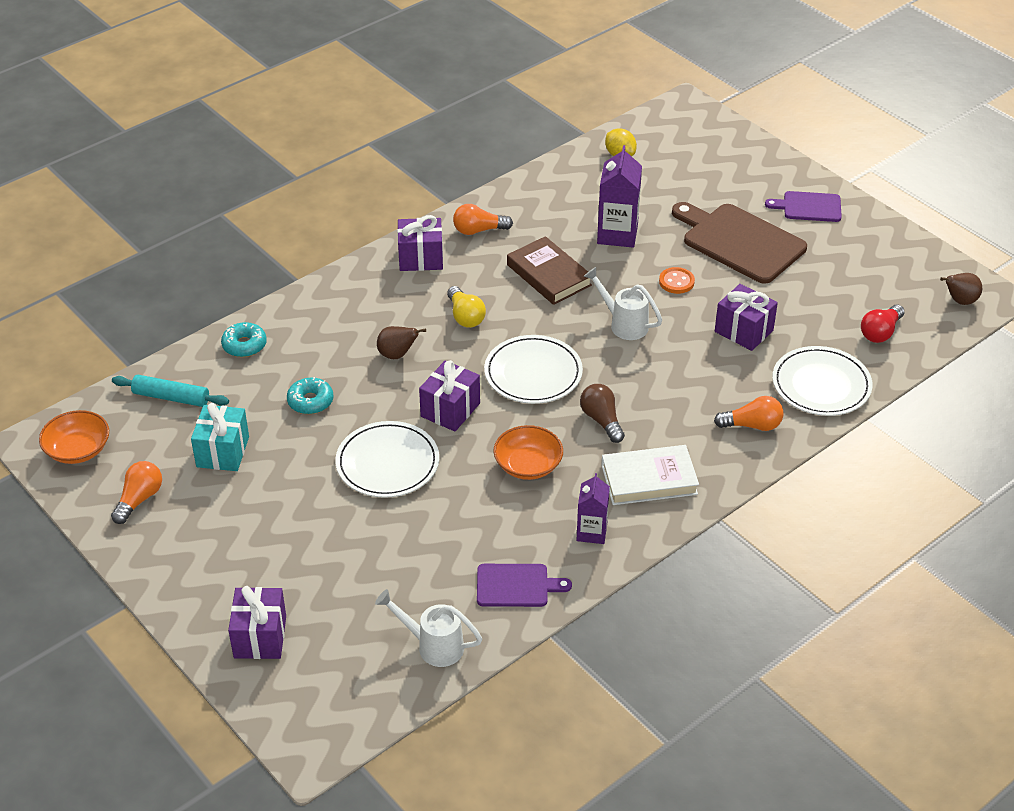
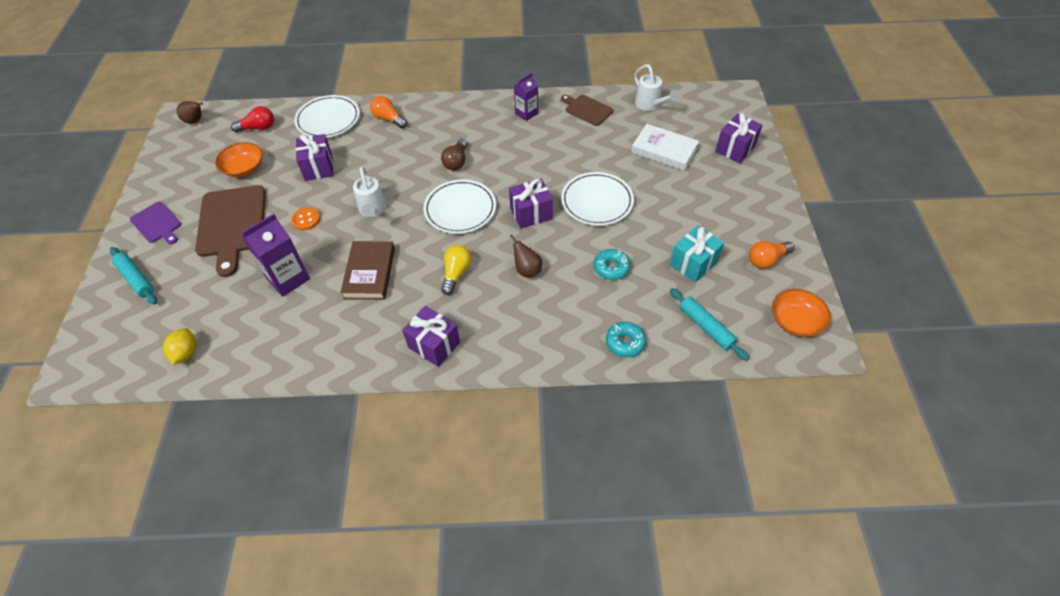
camera: 140 degrees left, 10 degrees up
(478, 230) = (367, 345): orange light bulb -> none
(516, 586) = (587, 109): purple cutting board -> brown cutting board
(528, 465) = (521, 159): orange bowl -> orange bowl (244, 168)
(649, 479) = (471, 121): white book -> white book (664, 150)
(747, 169) = (136, 279): none -> turquoise rolling pin

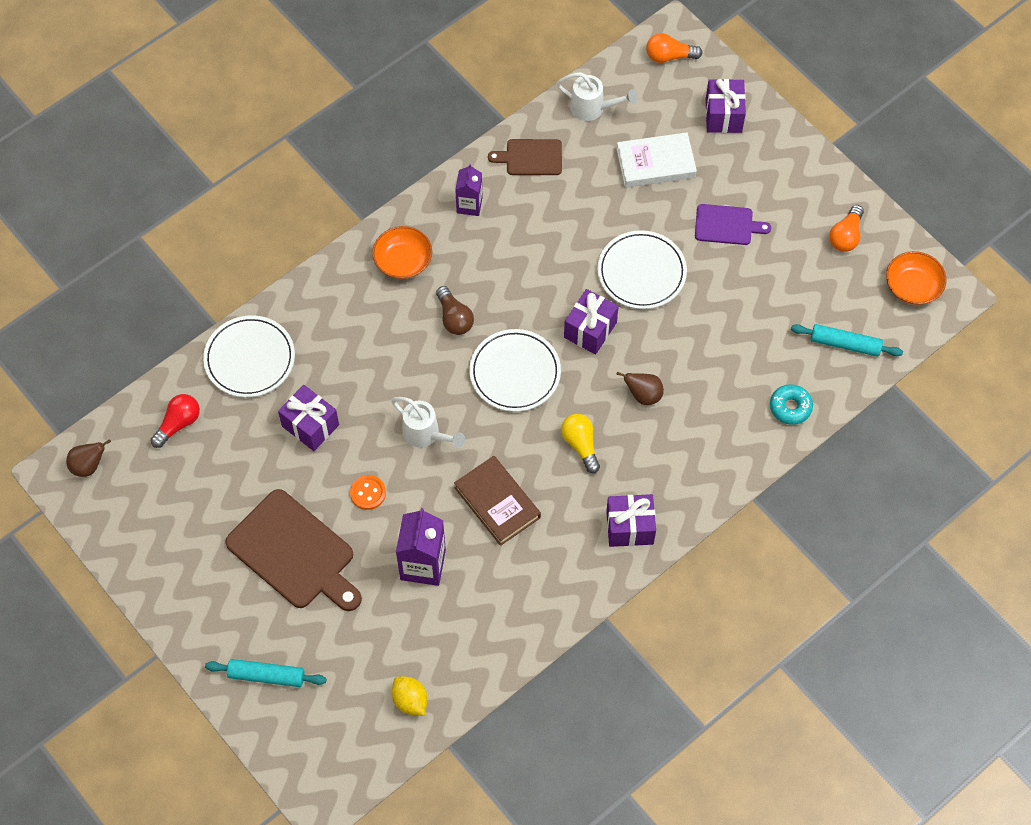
camera: 40 degrees left, 10 degrees up
(157, 224) = (210, 609): purple cutting board -> purple cutting board (727, 225)
(244, 168) = (226, 483): orange bowl -> orange bowl (403, 261)
(388, 119) = (321, 312): orange light bulb -> orange light bulb (669, 56)
(611, 268) = (717, 339): turquoise donut -> none
(693, 263) = (786, 284): turquoise gift -> none

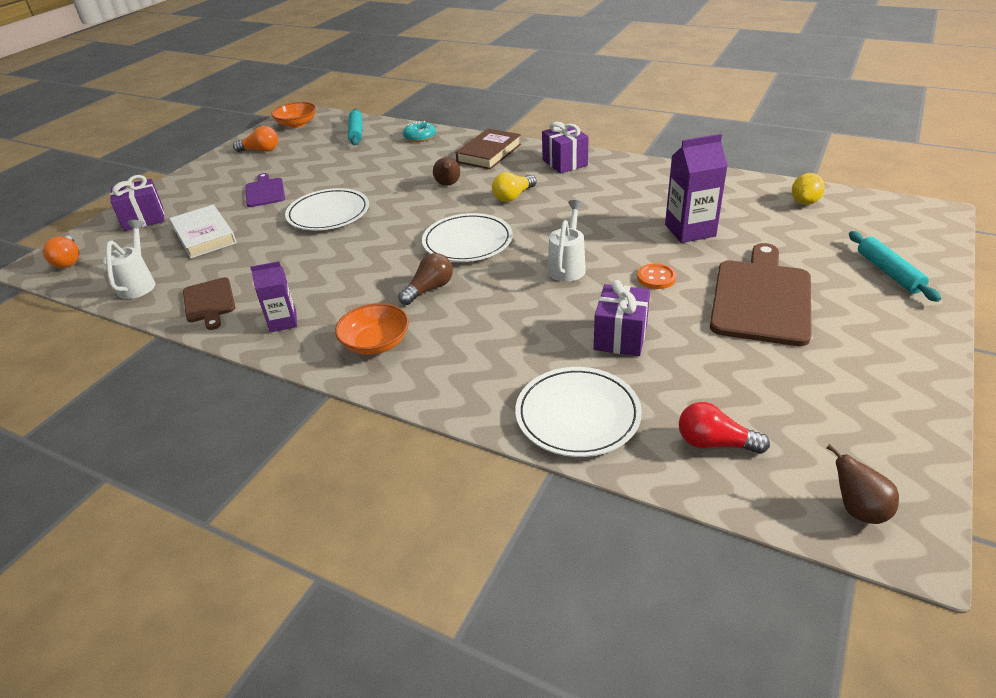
camera: 110 degrees left, 25 degrees down
(497, 502) = (598, 215): brown book -> brown book (489, 153)
(590, 330) = (400, 220): purple gift -> none

